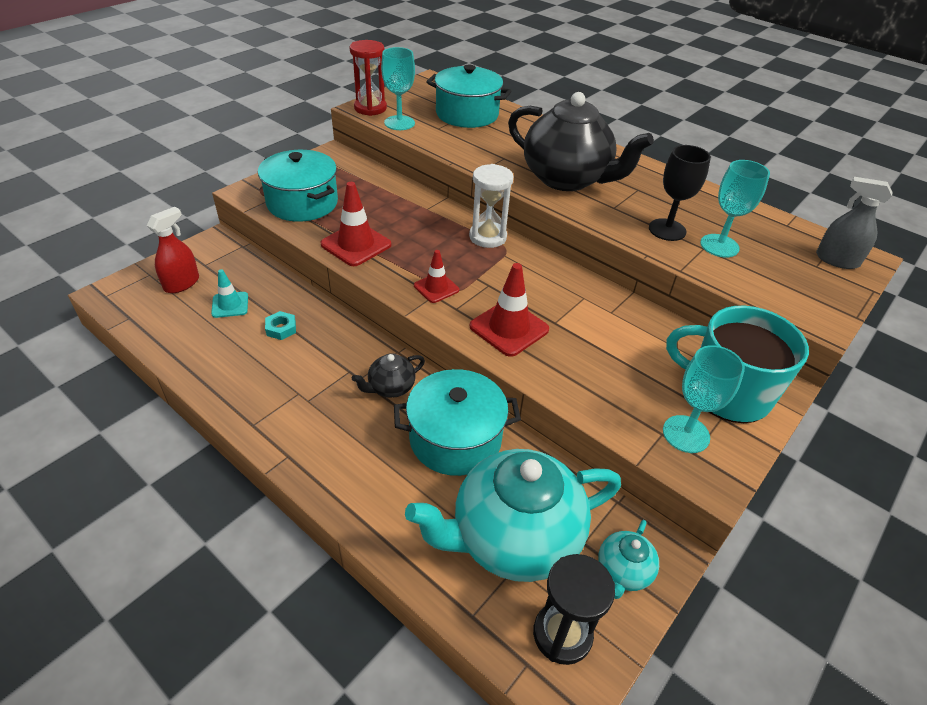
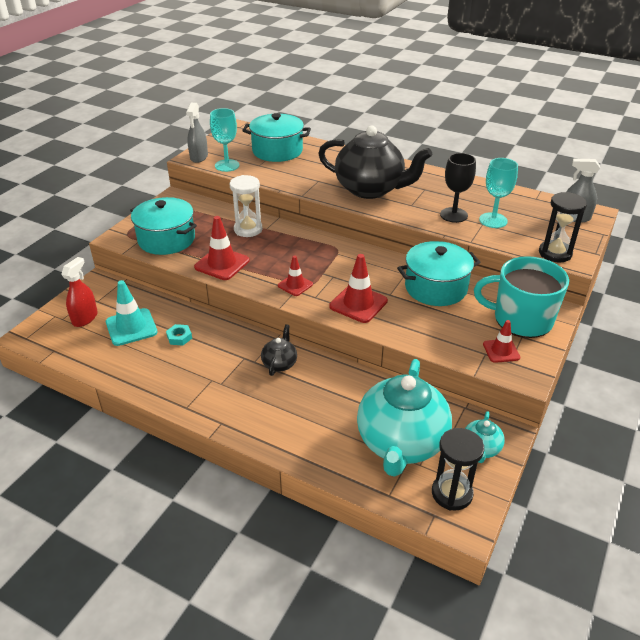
camera: 10 degrees left, 5 degrees down
(230, 305) = (131, 327): turquoise traffic cone -> turquoise traffic cone, size x1.63
(370, 108) = (199, 157): red hourglass -> grey spray bottle
(390, 387) = (279, 363): black teapot -> black teapot turned 150 degrees clockwise
(455, 439) = (339, 389): turquoise pot -> turquoise pot (436, 288)
(487, 237) = (320, 242): white hourglass -> white hourglass (248, 229)
(513, 538) = (401, 443): turquoise teapot -> turquoise teapot turned 45 degrees counterclockwise
(686, 434) = (501, 351): turquoise goblet -> red traffic cone
(796, 307) = (555, 253): none -> black hourglass

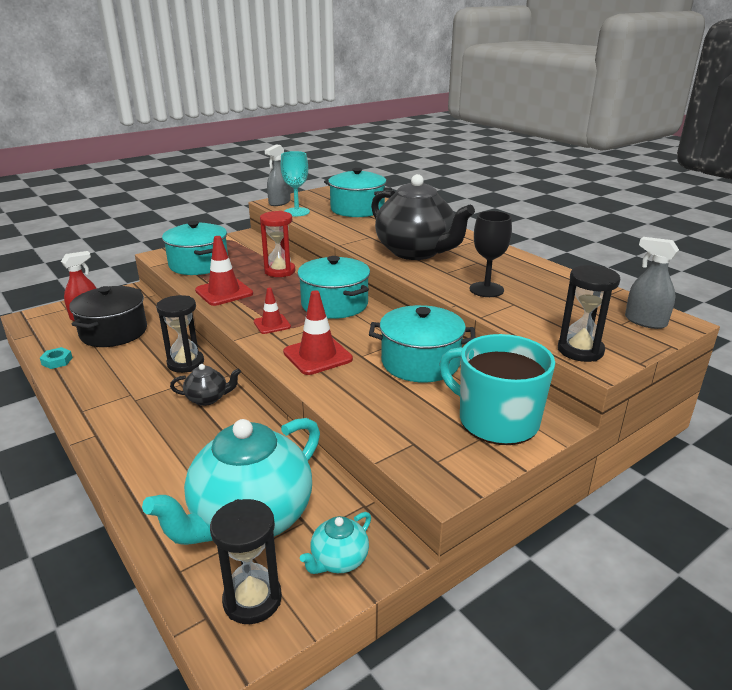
camera: 25 degrees right, 10 degrees down
(131, 327) = (114, 332): turquoise traffic cone -> black pot
(179, 337) = (143, 351): turquoise nut -> turquoise nut (57, 361)
(229, 338) = (185, 363): none -> black hourglass
(248, 229) = (280, 271): white hourglass -> red hourglass
(279, 363) = (208, 398): black teapot -> black teapot turned 45 degrees clockwise
(326, 252) = (334, 304): none -> turquoise pot
(493, 220) = (530, 303): turquoise goblet -> none
(501, 351) = (436, 446): red traffic cone -> none

